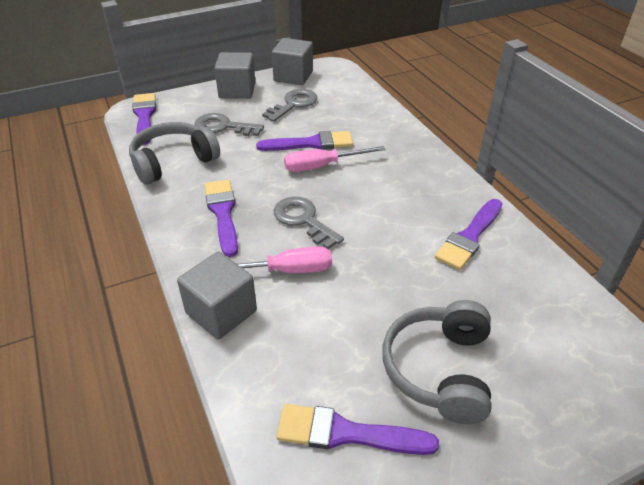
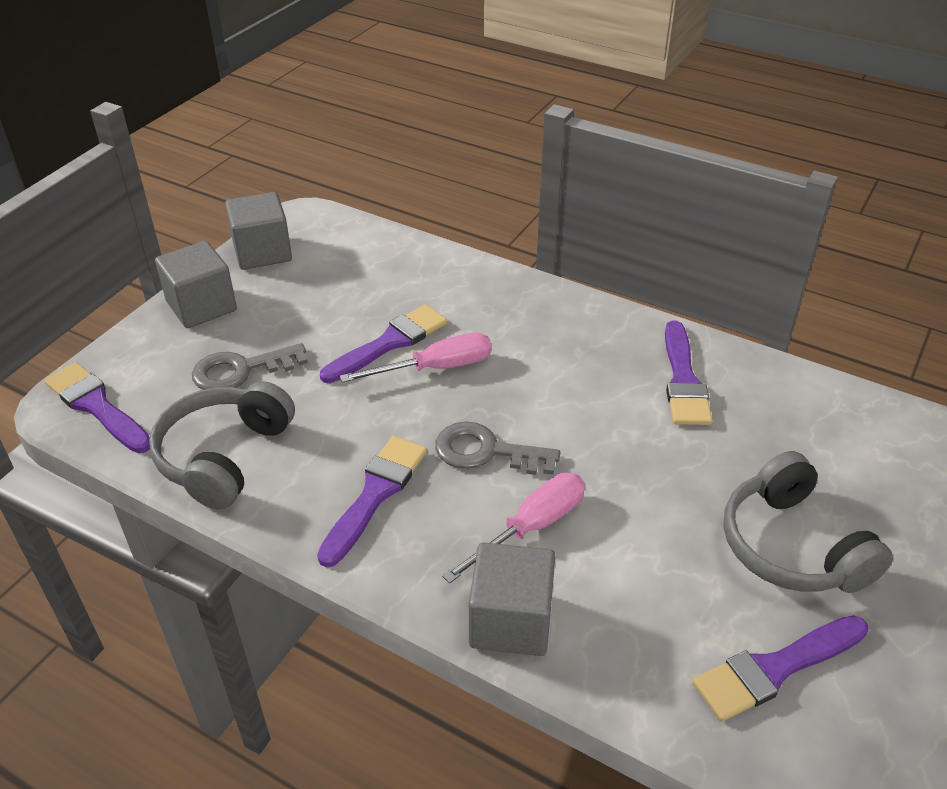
camera: 35 degrees left, 0 degrees up
(223, 213) = (375, 494): purple brush -> purple brush turned 75 degrees clockwise
(294, 104) = (307, 295): grey key -> none
(322, 166) = (436, 368): pink screwdriver -> pink screwdriver turned 150 degrees counterclockwise

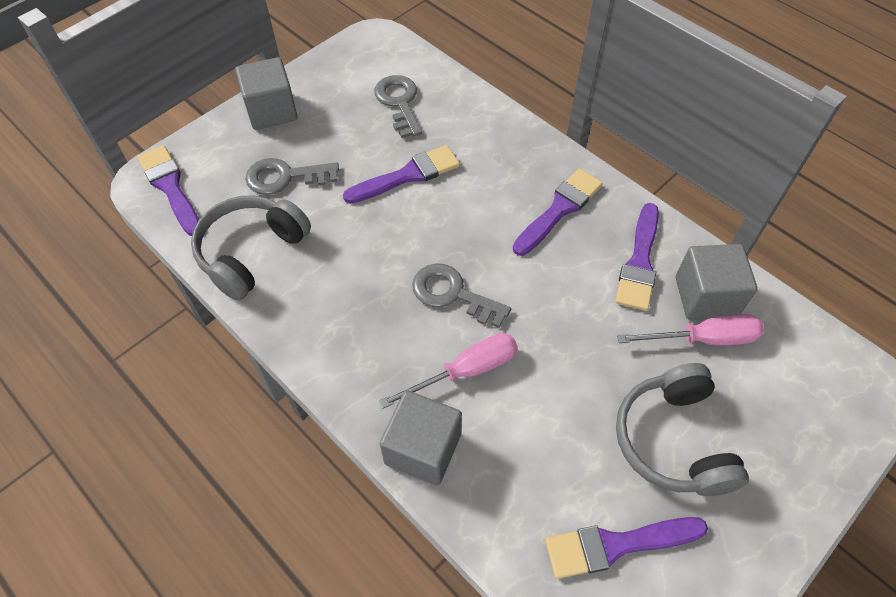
camera: 15 degrees right, 15 degrees up
(262, 252) = (333, 67): grey cube -> grey cube (706, 296)
(353, 274) = (399, 102): none -> grey key
(375, 494) = (354, 313): purple brush -> purple brush (559, 209)
(436, 368) = (437, 207): pink screwdriver -> pink screwdriver (703, 339)

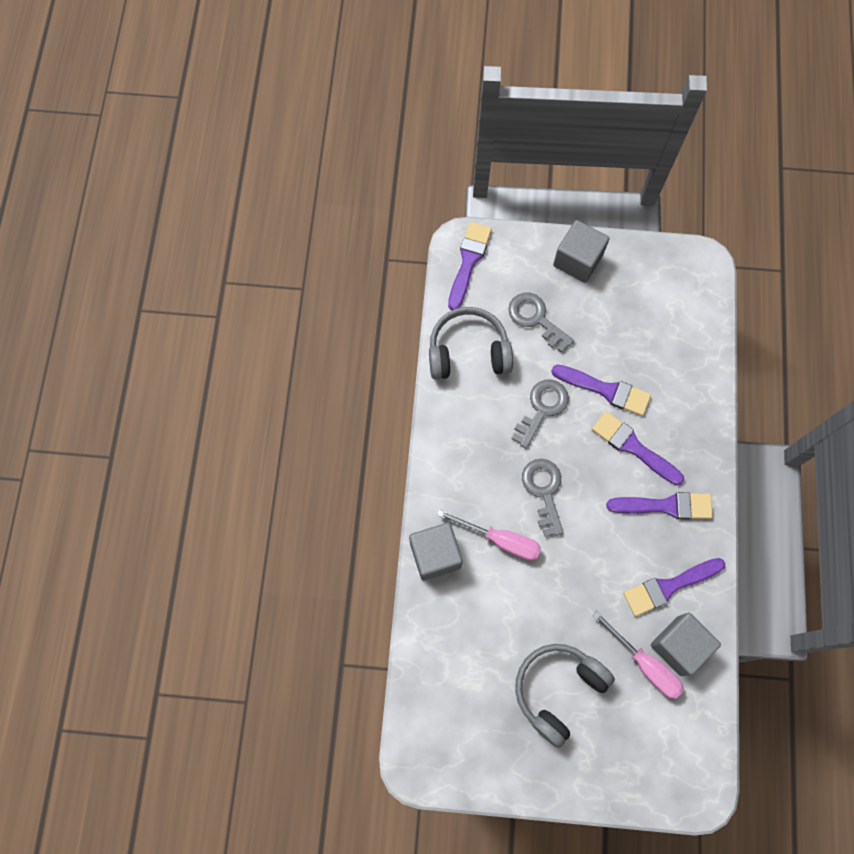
camera: 50 degrees right, 15 degrees up
(399, 102) = (660, 331): grey key -> grey key (542, 408)
(616, 545) = (469, 699): purple brush -> purple brush (633, 447)

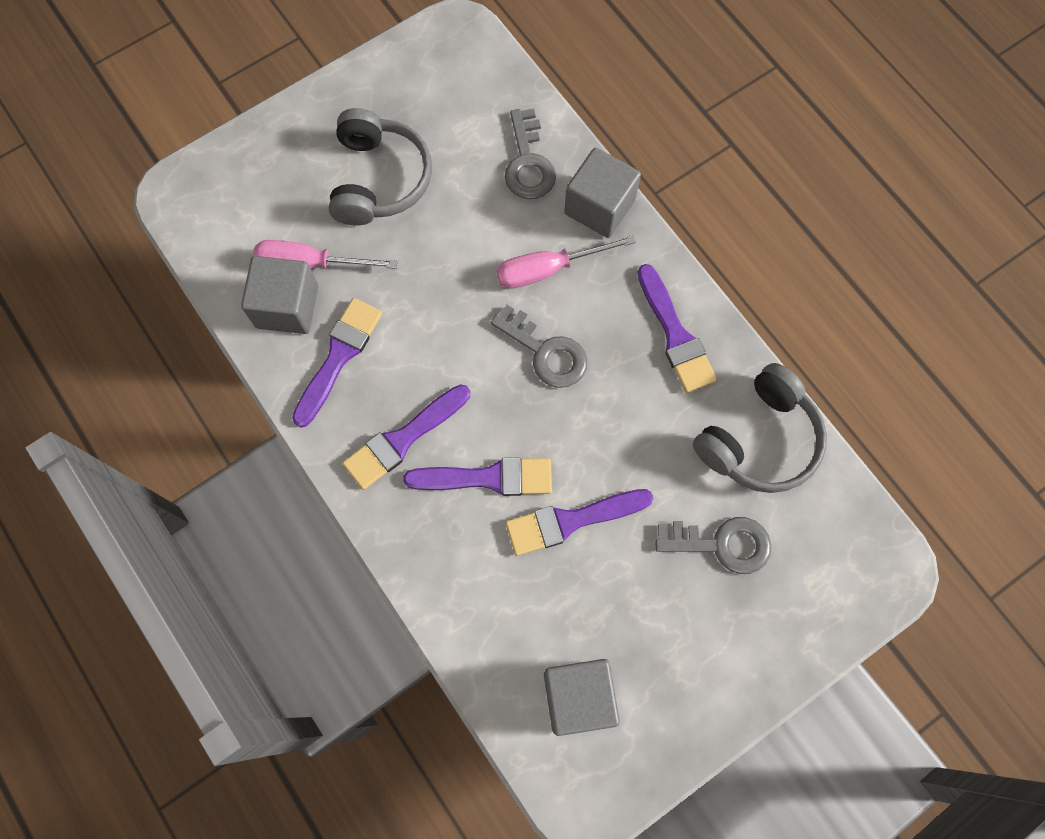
camera: 140 degrees right, 0 degrees up
(468, 261) = (862, 552): purple brush -> purple brush (675, 335)
(542, 408) = (623, 441): grey key -> grey key (528, 163)
(577, 260) = (740, 667): grey cube -> grey cube (578, 697)

